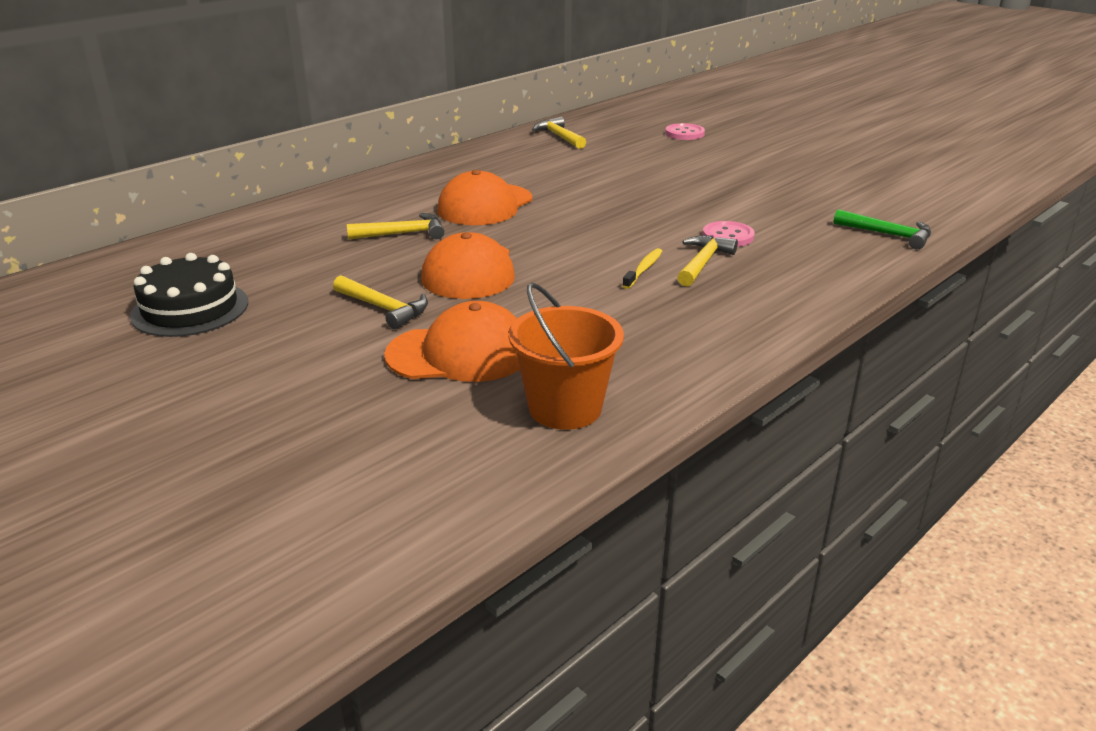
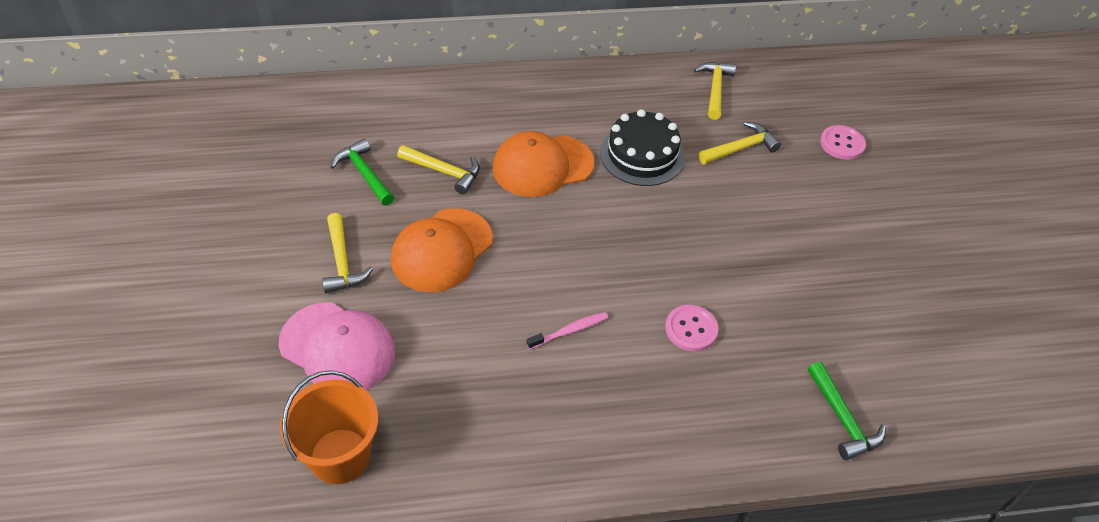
camera: 35 degrees right, 20 degrees up
(190, 309) = (232, 186): black cake -> black cake (642, 155)
(326, 258) = (364, 174): none -> green hammer
(459, 353) = (337, 348): orange cap -> pink cap
(643, 269) = (569, 331): yellow toothbrush -> pink toothbrush
(703, 263) = (626, 353): yellow hammer -> yellow hammer (741, 148)

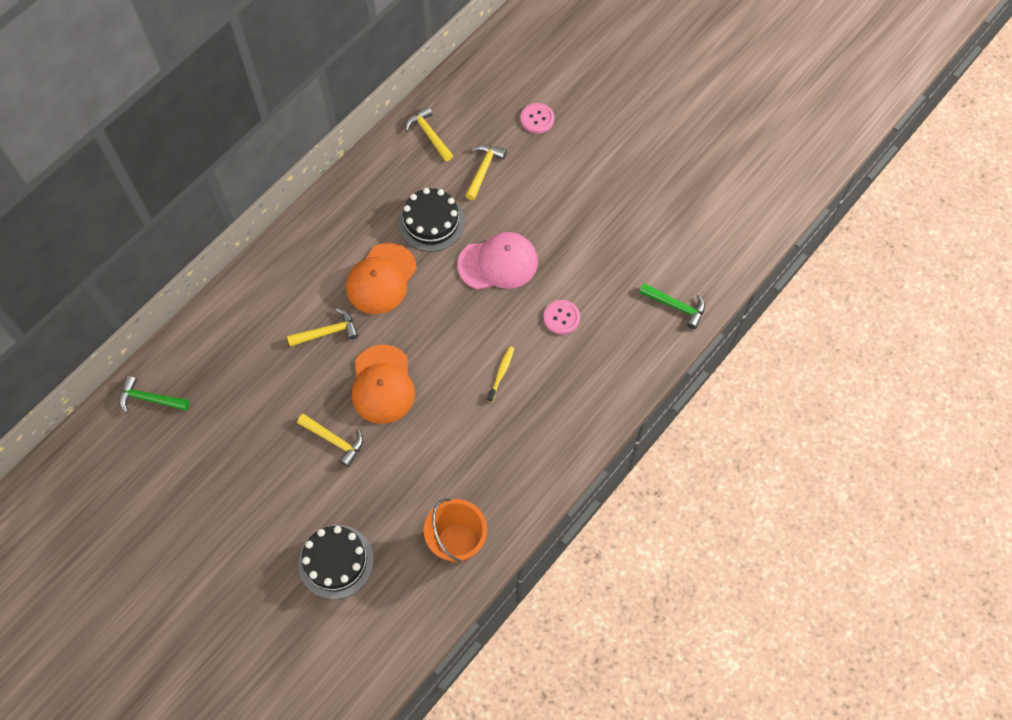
camera: 40 degrees left, 15 degrees up
(211, 368) = (336, 561): none -> black cake
(337, 348) = (390, 490): pink cap -> pink cap (498, 263)
(364, 174) = (281, 374): green hammer -> green hammer (150, 399)
(569, 331) = (501, 373): pink toothbrush -> yellow toothbrush

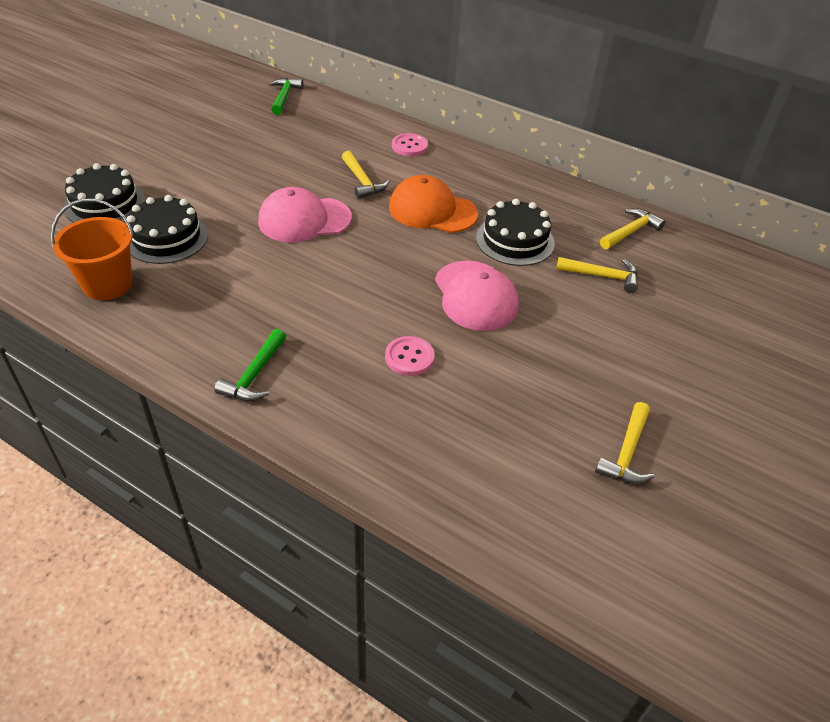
camera: 80 degrees right, 20 degrees down
(334, 440) = (239, 194): yellow hammer -> yellow hammer (626, 452)
(382, 384) = (304, 220): orange cap -> pink cap
(396, 500) = (166, 238): none -> black cake
(501, 373) = (324, 307): yellow toothbrush -> none
(537, 119) = (701, 319): pink button -> pink button (409, 146)
(676, 306) = (451, 485): green hammer -> green hammer (254, 375)

